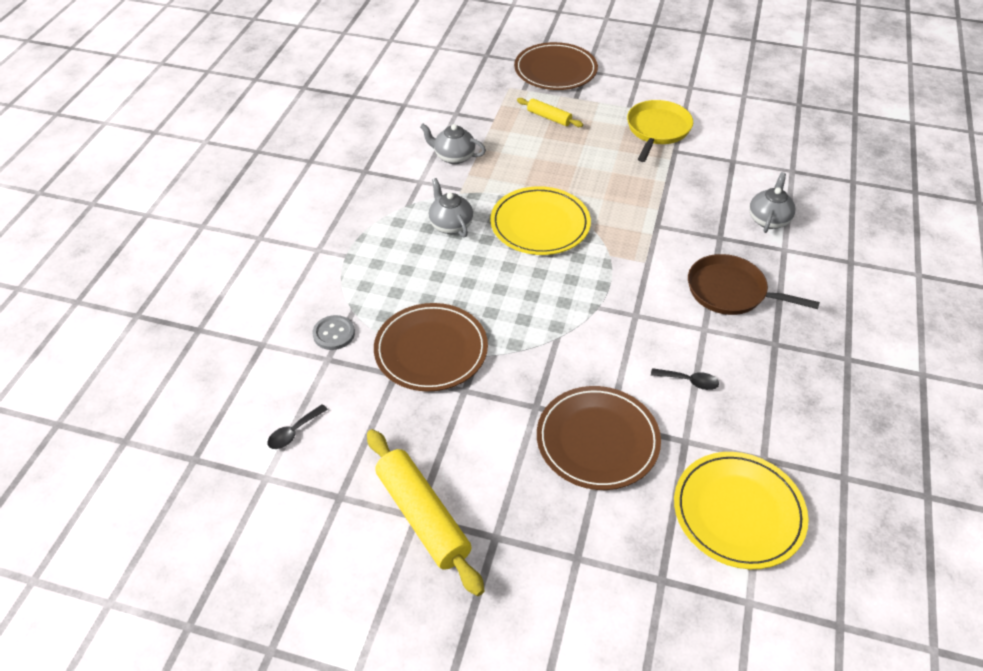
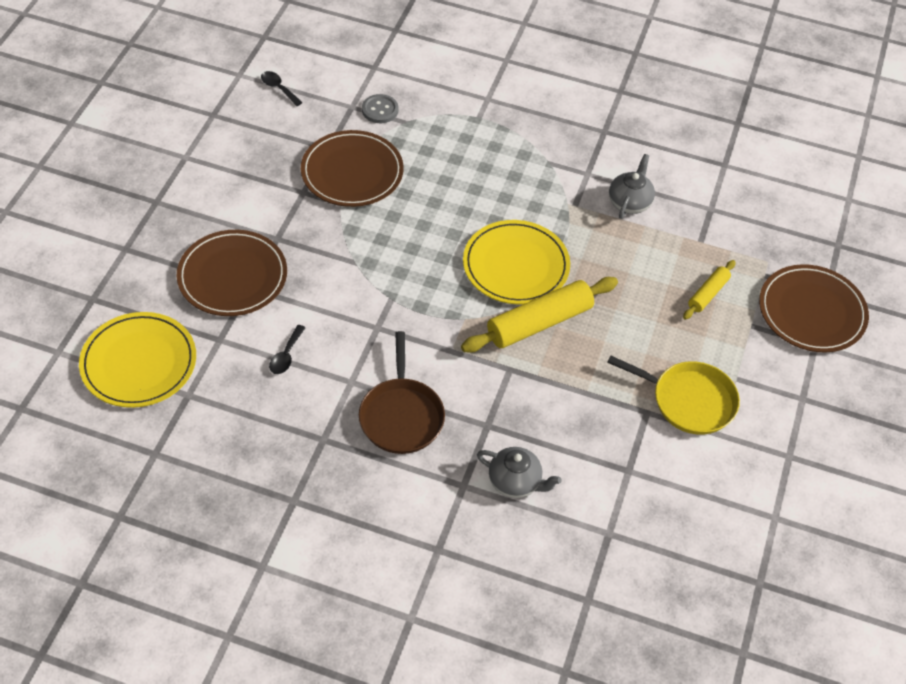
camera: 90 degrees right, 5 degrees up
(422, 517) = (184, 160): yellow rolling pin -> yellow rolling pin (539, 323)
(450, 225) = (518, 194): grey teapot -> none
(730, 291) = (401, 416): brown pan -> brown pan turned 150 degrees clockwise

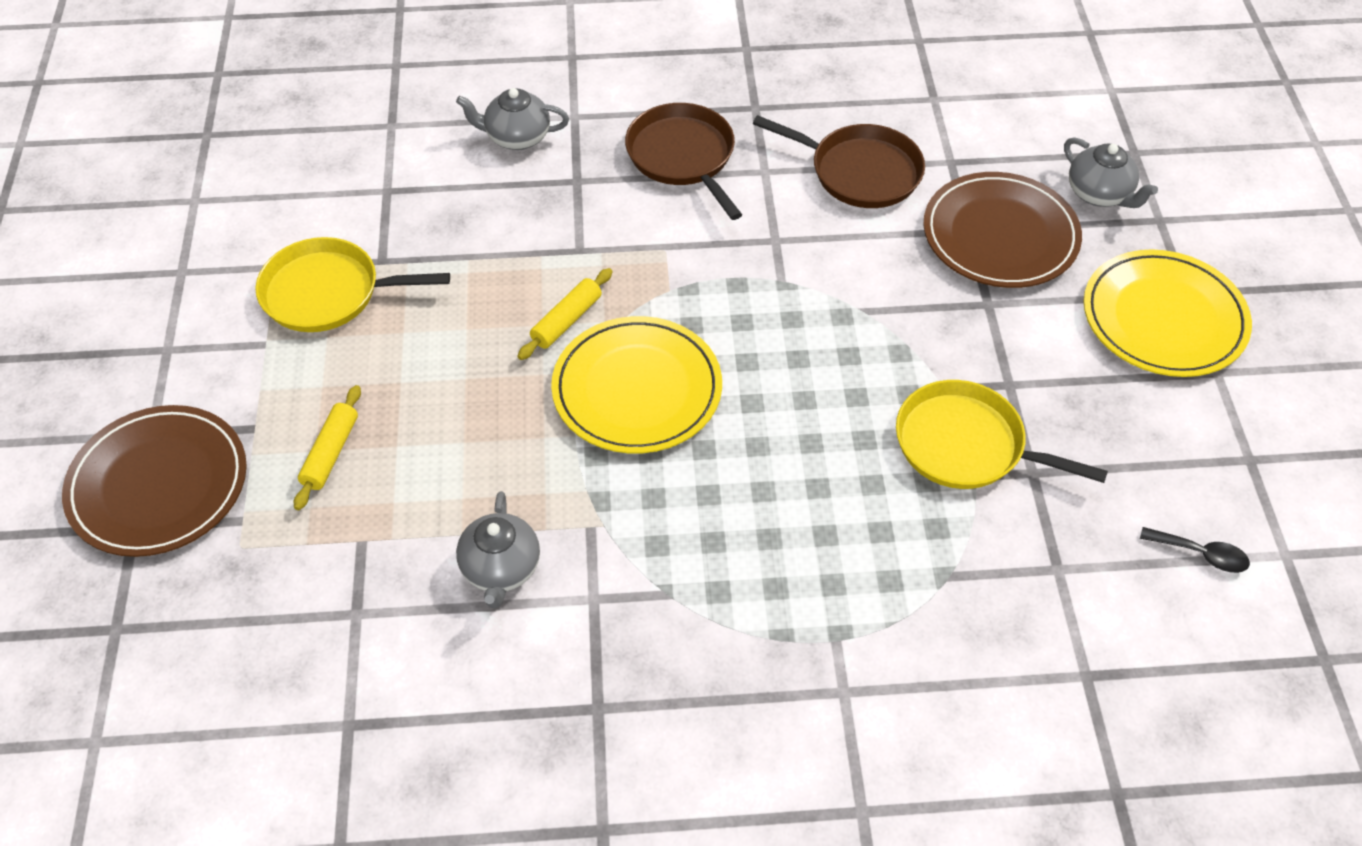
camera: 160 degrees right, 0 degrees up
(139, 363) = (1015, 109): yellow plate -> yellow plate (1163, 318)
(145, 279) = (1099, 194): none -> grey teapot
(286, 355) = (860, 172): black spoon -> brown pan
(352, 172) = (965, 445): brown plate -> yellow pan
(380, 110) = (1008, 582): grey button -> none
(539, 323) = (567, 321): yellow rolling pin -> yellow rolling pin, size x0.53

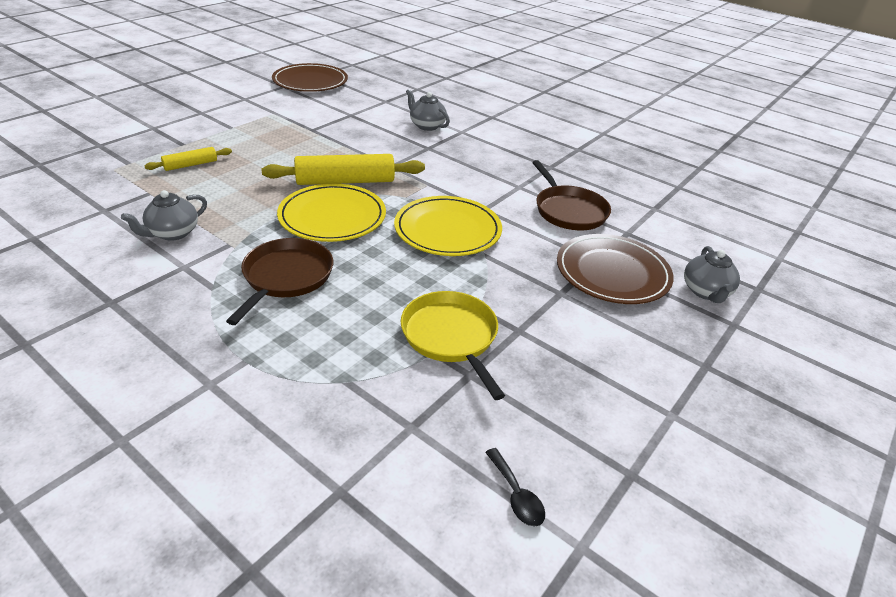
camera: 40 degrees right, 15 degrees down
(158, 485) = (127, 140): brown plate -> brown plate (310, 82)
(327, 293) = (277, 127): yellow pan -> none
(567, 321) = (345, 181): yellow rolling pin -> yellow rolling pin, size x1.88
(683, 157) = (487, 164): brown pan -> brown pan (286, 277)
(1163, 318) = (669, 366): yellow plate -> yellow plate (447, 230)

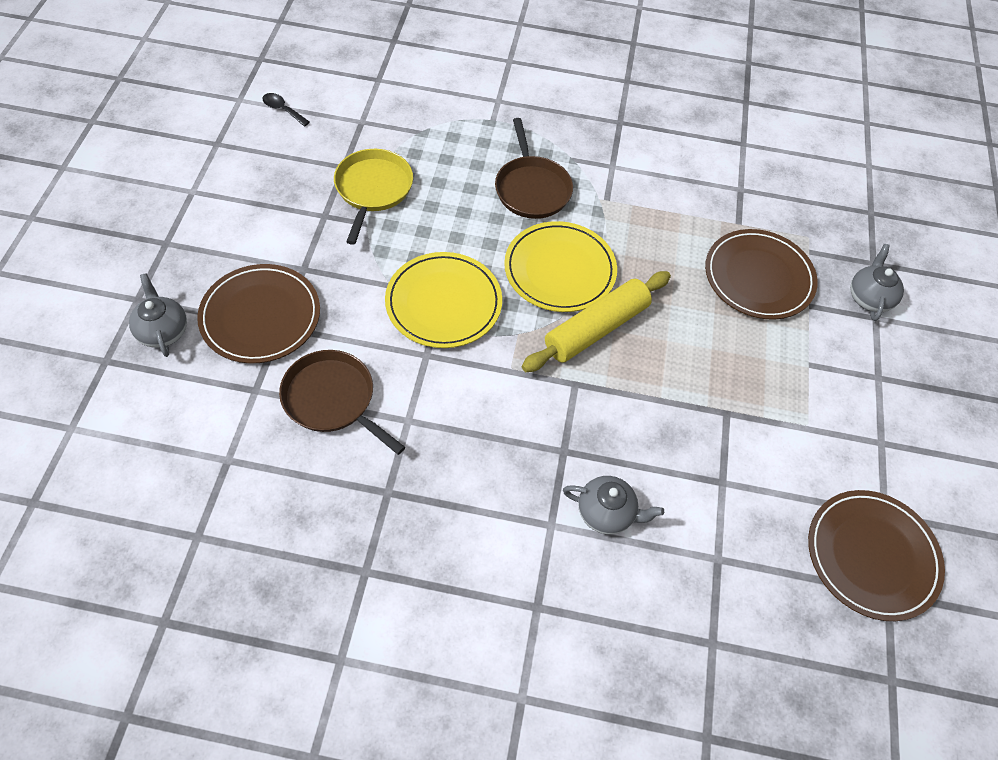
camera: 150 degrees right, 20 degrees up
(172, 233) = (660, 191): grey teapot -> grey teapot (869, 297)
(191, 165) = (758, 277): yellow rolling pin -> brown plate
(451, 337) = (373, 189): yellow pan -> yellow pan turned 120 degrees counterclockwise

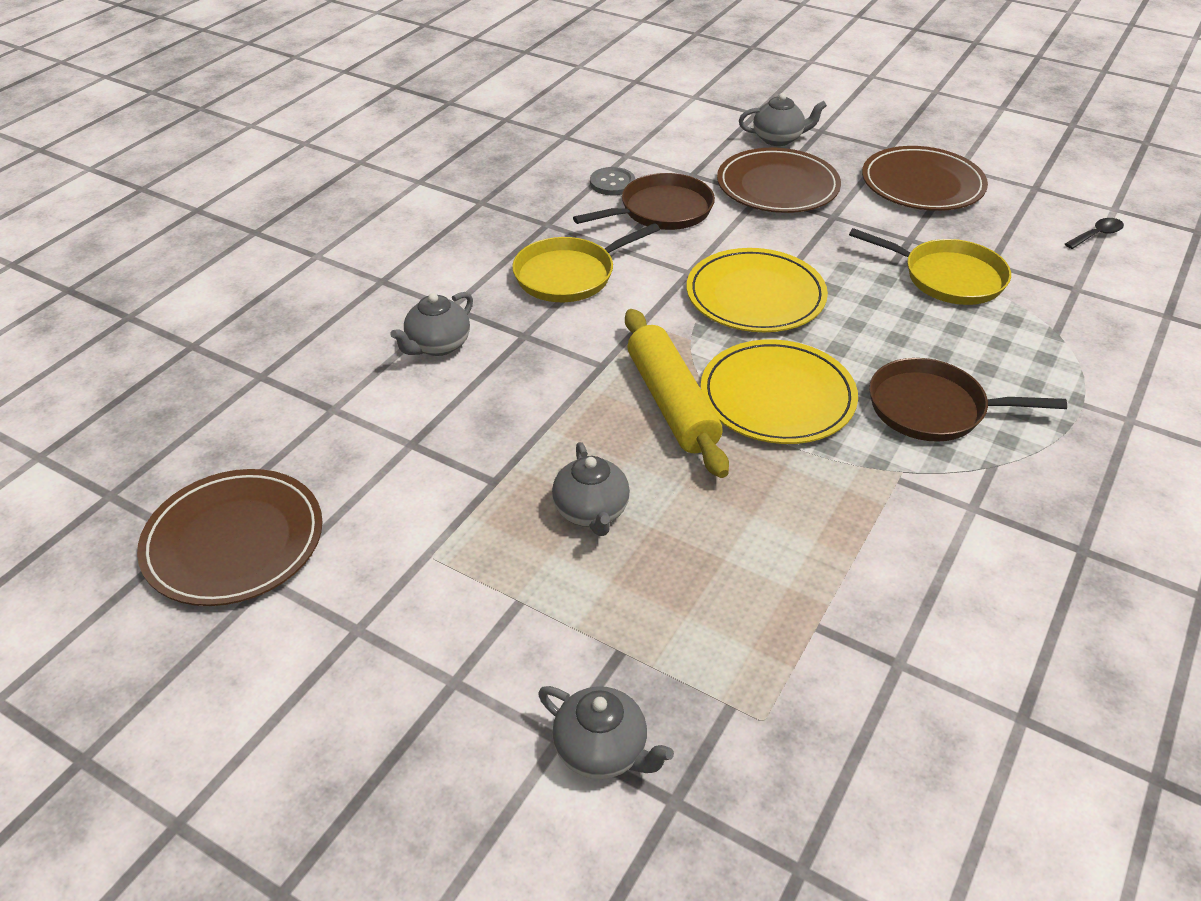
camera: 115 degrees right, 15 degrees down
(291, 456) = (612, 183): none -> grey button
(466, 445) = (569, 275): none -> yellow pan
(721, 348) = (591, 512): none -> grey teapot
(758, 277) = (697, 607): brown plate -> brown plate (922, 184)

